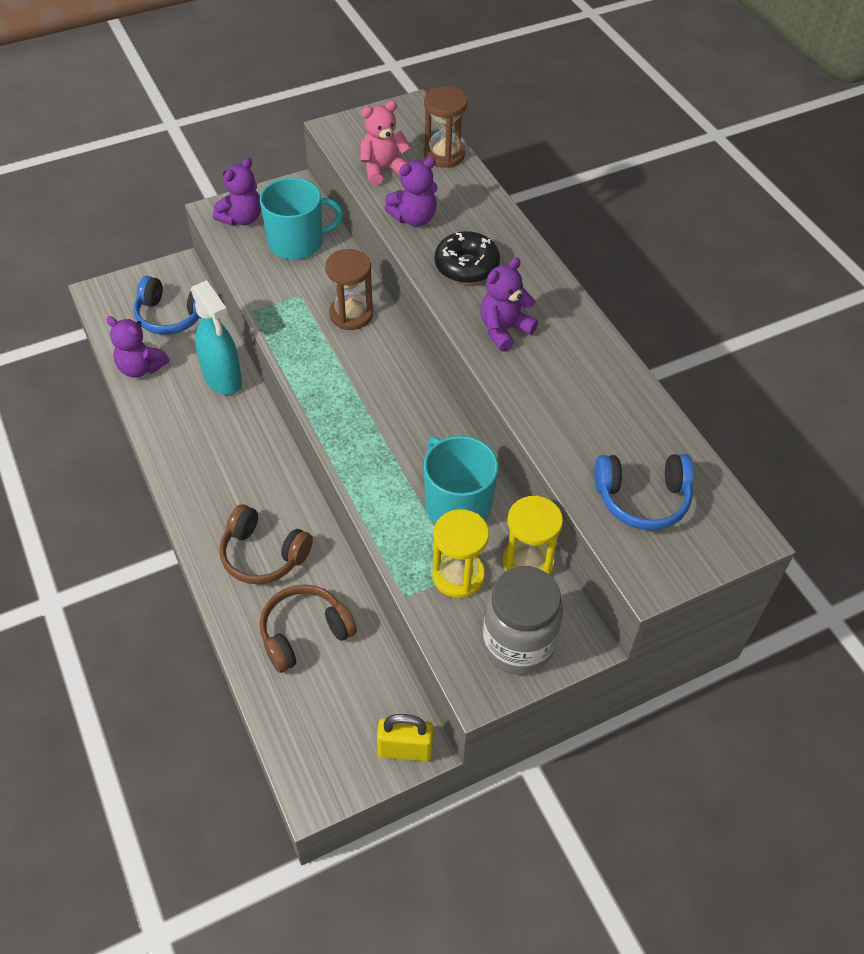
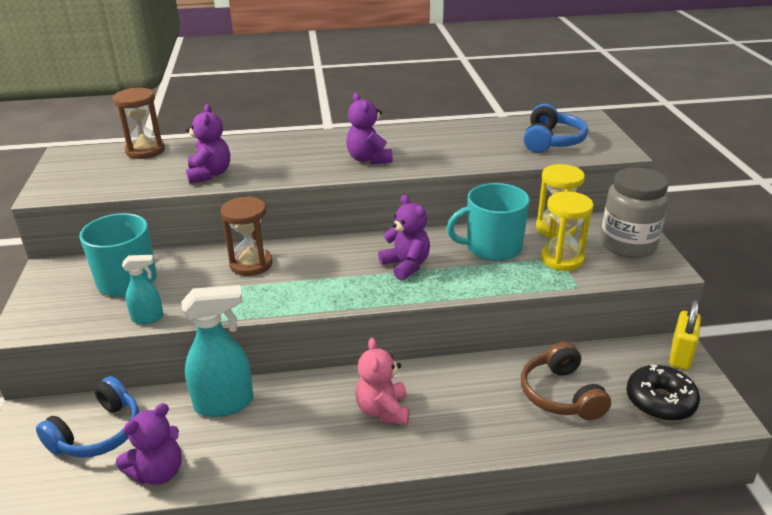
camera: 70 degrees left, 20 degrees down
(242, 218) = (55, 310): purple teddy bear -> purple teddy bear (406, 265)
(247, 278) = (148, 318): none -> turquoise spray bottle
(263, 555) = (466, 408): brown headphones -> none
(383, 169) = (132, 178): pink teddy bear -> pink teddy bear (383, 410)
(466, 266) = (287, 162): black donut -> black donut (660, 401)

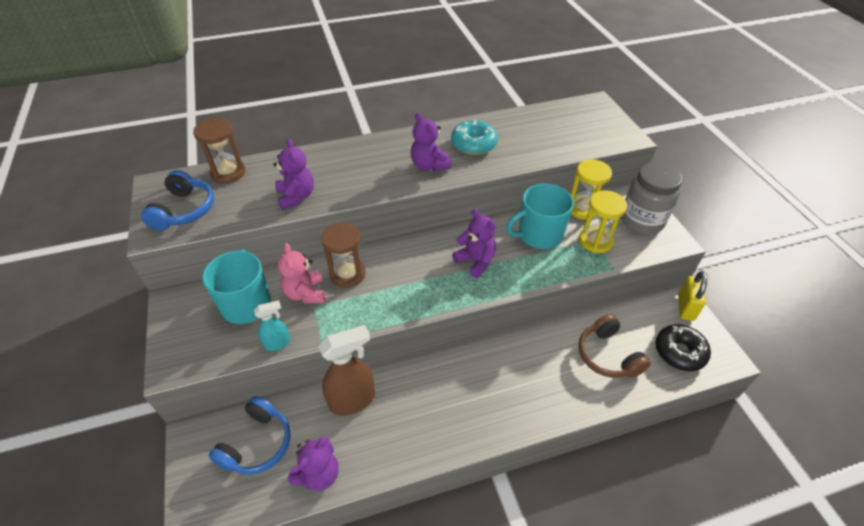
camera: 10 degrees left, 15 degrees up
(225, 403) = (353, 400): turquoise spray bottle -> brown spray bottle
(383, 410) = (479, 389): pink teddy bear -> pink teddy bear (306, 293)
(427, 145) = (473, 144): none -> turquoise donut
(551, 141) = (574, 131): blue headphones -> blue headphones (184, 210)

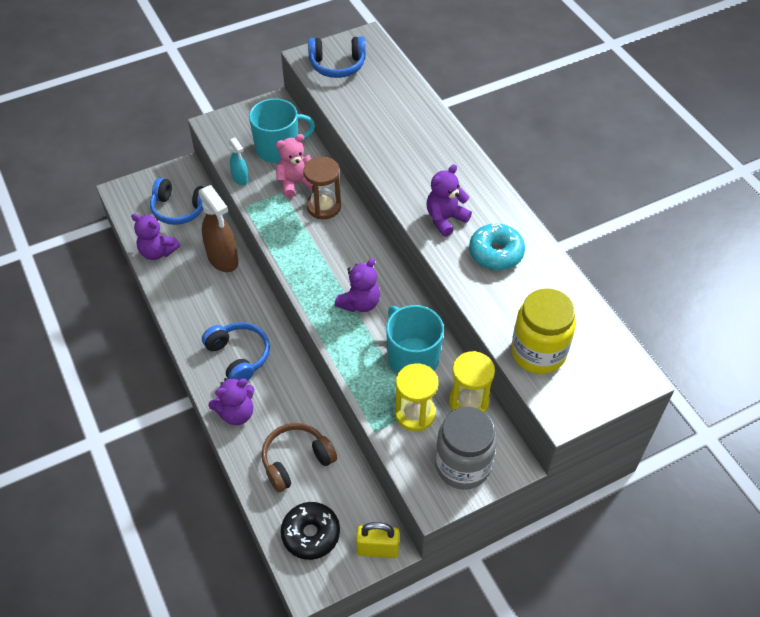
camera: 80 degrees right, 5 degrees up
(228, 173) = (393, 76): brown hourglass -> none
(296, 196) = (371, 129): purple teddy bear -> purple teddy bear (236, 413)
(487, 394) = (239, 356): none -> blue headphones
(575, 139) = (538, 353): none -> yellow jar

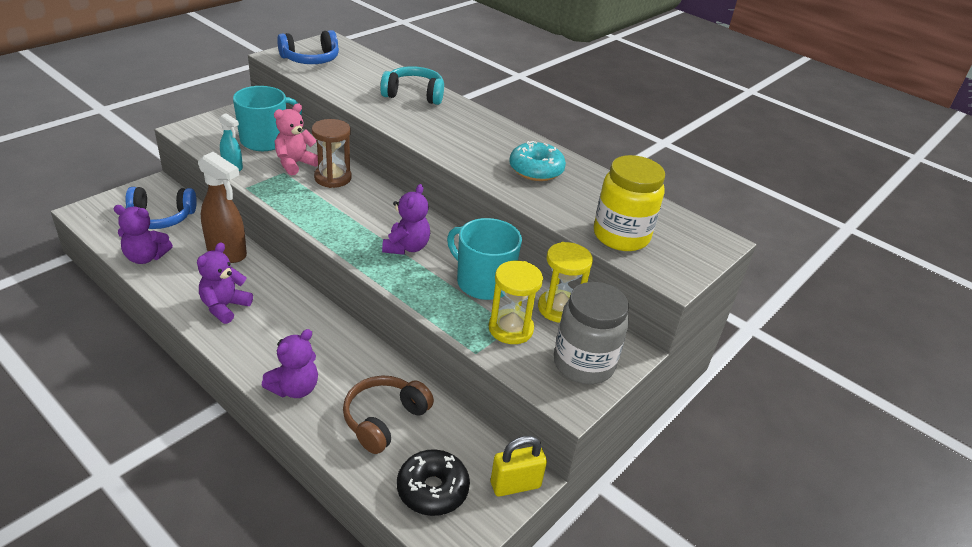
camera: 25 degrees left, 15 degrees down
(239, 356) = (277, 334): blue headphones -> none
(419, 129) = (414, 94): none -> turquoise headphones
(445, 219) = (474, 152): purple teddy bear -> purple teddy bear (224, 307)

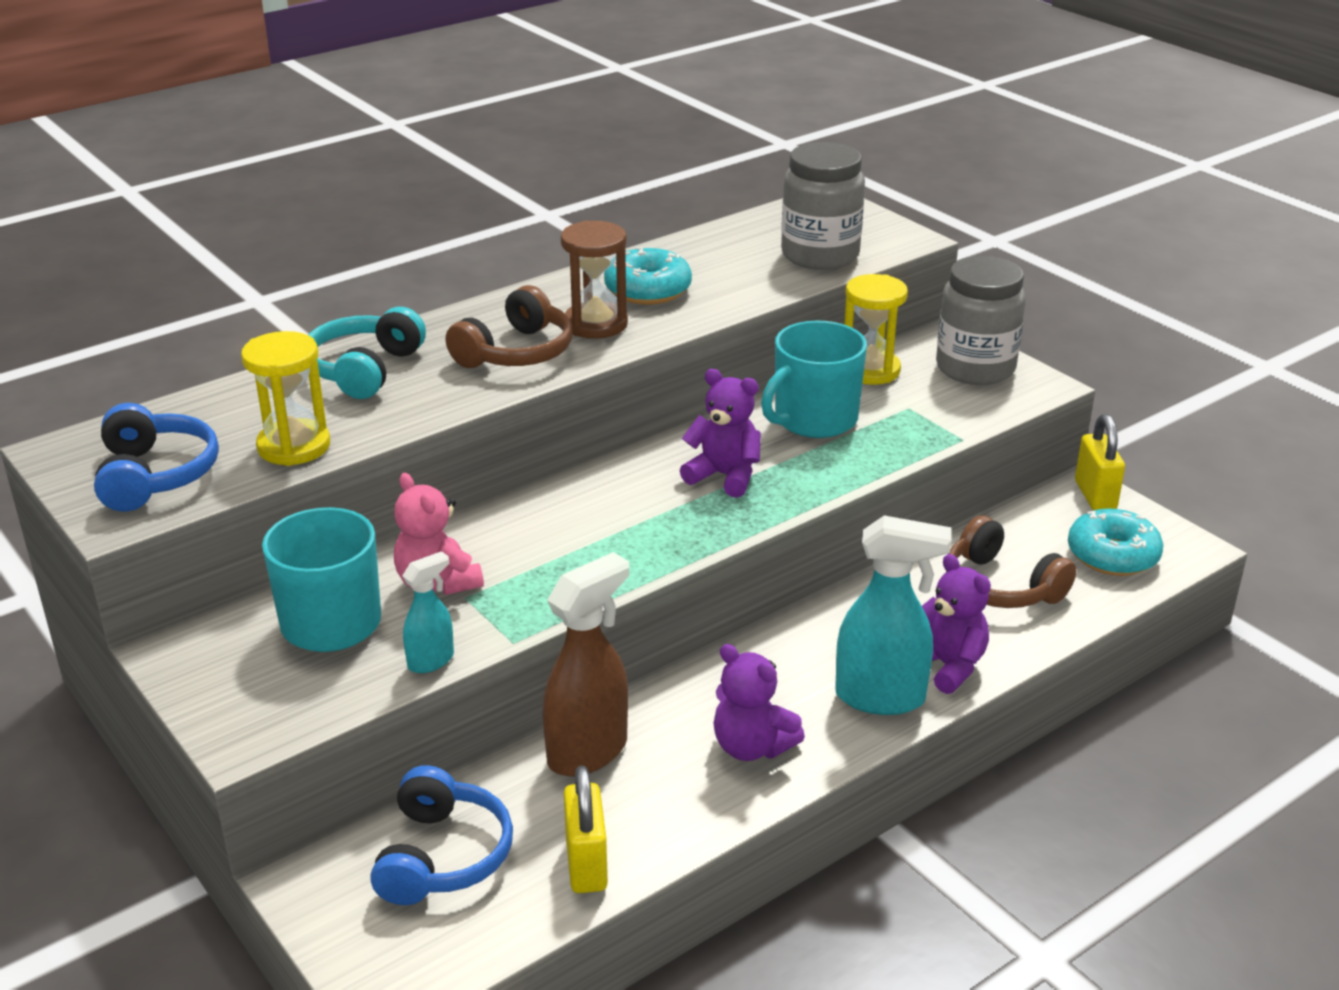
camera: 75 degrees left, 5 degrees down
(146, 257) = (586, 864): purple teddy bear -> yellow padlock
(264, 358) = (881, 698): none -> turquoise spray bottle
(333, 178) = (500, 540): brown hourglass -> brown hourglass (596, 324)
(432, 489) = (1112, 555): black donut -> turquoise donut
(443, 132) = (516, 352): none -> brown headphones
(510, 329) = (913, 409): yellow hourglass -> yellow hourglass (294, 446)
(621, 236) = (820, 255): yellow jar -> grey jar

